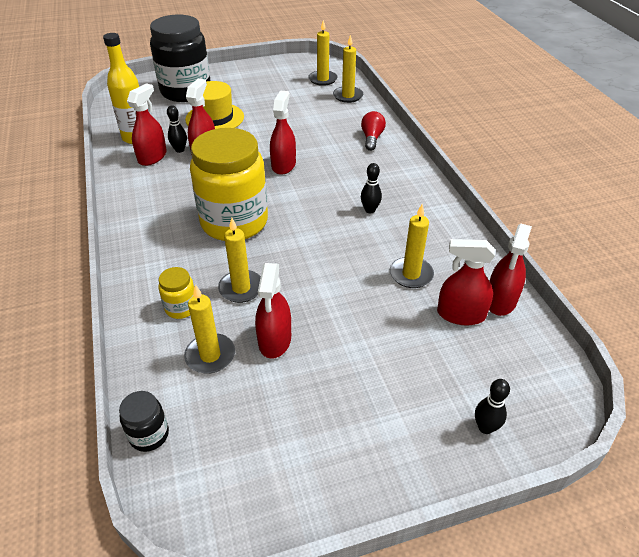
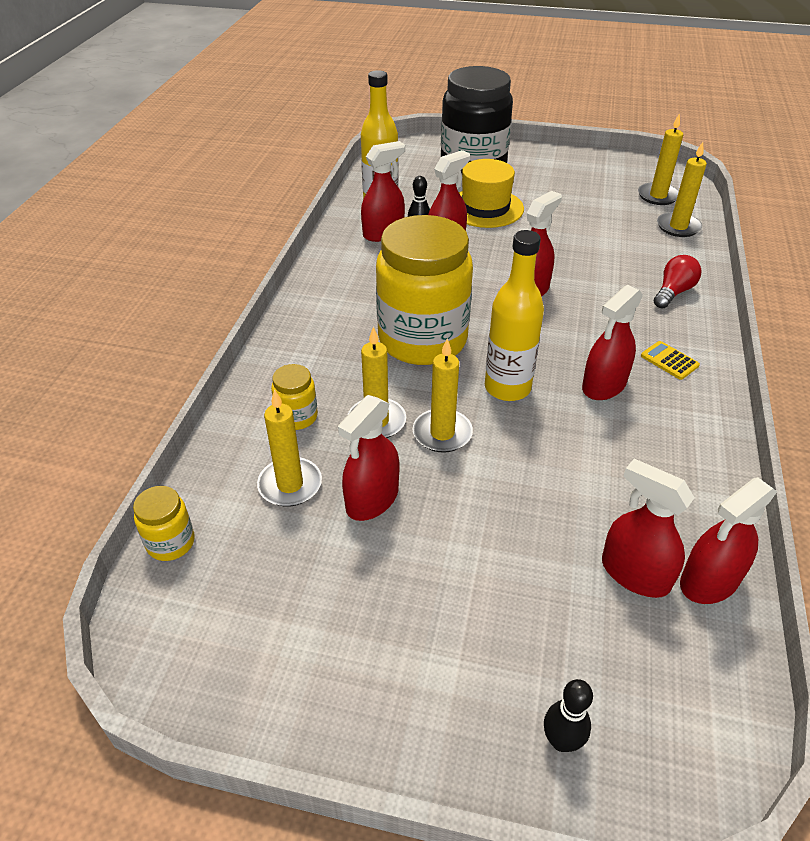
camera: 30 degrees right, 0 degrees up
(149, 435) = (171, 543): black jar -> yellow jar
(312, 233) = (507, 388): none -> yellow bottle
(370, 210) = (604, 385): black bowling pin -> red spray bottle
(397, 181) = (669, 361): none -> yellow calculator
(411, 274) = (601, 491): yellow candle -> yellow candle (442, 433)

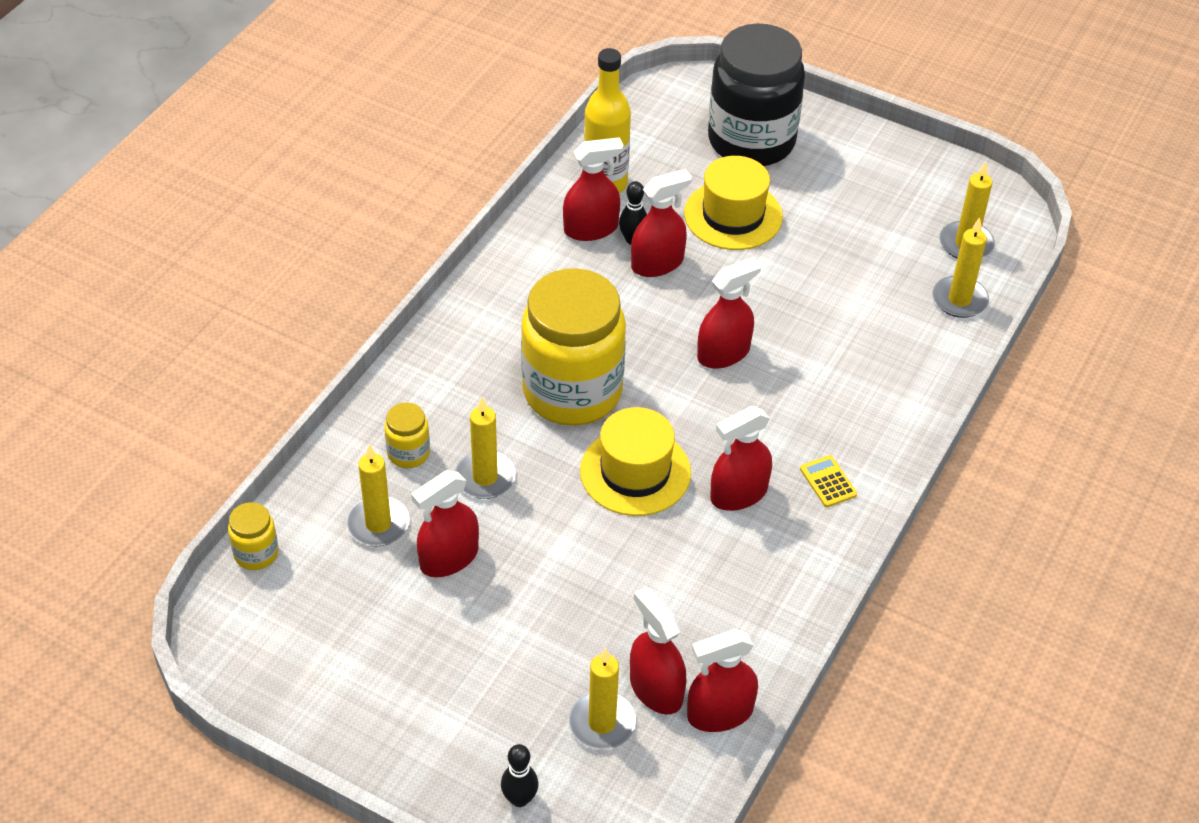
camera: 15 degrees right, 5 degrees up
(442, 433) = (544, 507): yellow candle -> yellow candle (602, 723)
(507, 388) = (635, 472): yellow bottle -> yellow hat
(673, 292) = (890, 394): red light bulb -> none

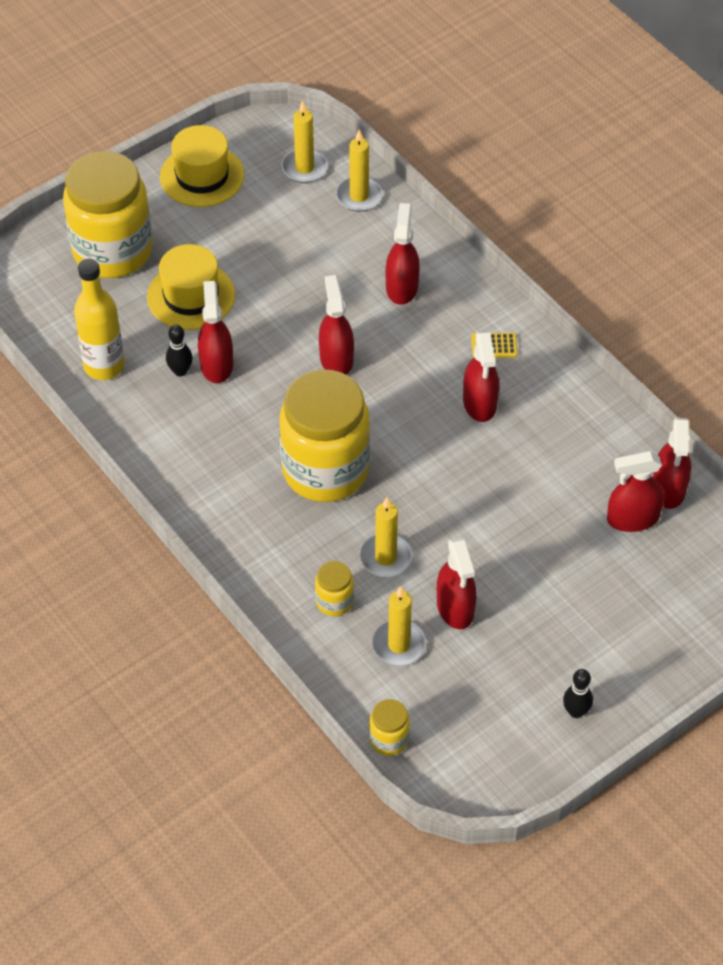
camera: 65 degrees left, 5 degrees up
(519, 799) = (692, 633): black bowling pin -> black bowling pin (576, 712)
(591, 229) = (151, 394): red spray bottle -> red spray bottle (402, 287)
(602, 723) = (648, 561): yellow candle -> none
(635, 472) = (427, 458): yellow hat -> yellow hat (202, 176)
(751, 141) = (112, 251): black jar -> yellow jar

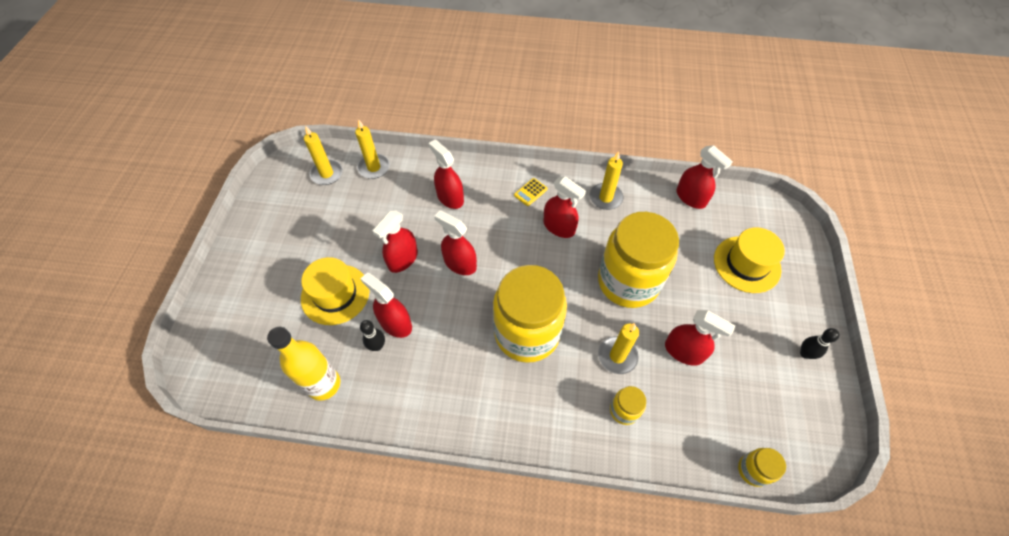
camera: 45 degrees left, 5 degrees up
(112, 251) = (255, 305): yellow jar -> yellow jar (628, 282)
(202, 176) = (269, 219): yellow hat -> yellow hat (746, 264)
(399, 645) = (686, 403): yellow candle -> yellow candle (605, 198)
(632, 519) = (696, 226): red spray bottle -> red spray bottle (403, 259)

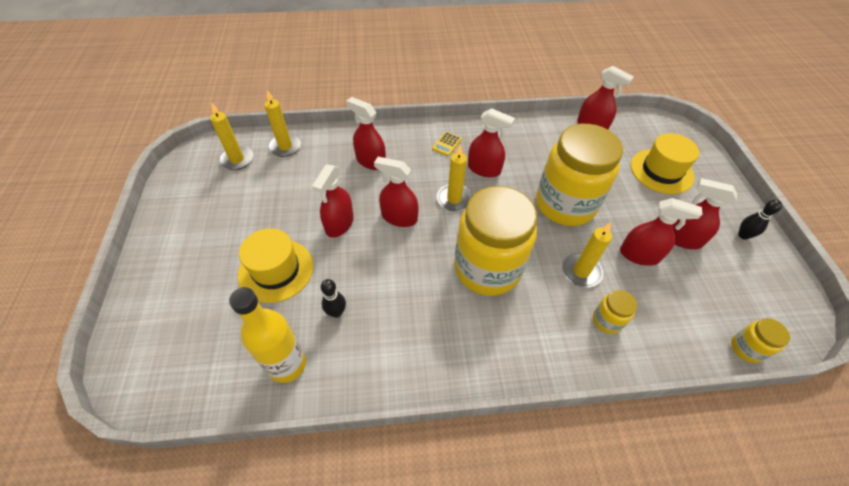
camera: 15 degrees left, 5 degrees down
(395, 323) = (349, 286): red spray bottle -> red spray bottle (681, 239)
(605, 198) = (517, 138): yellow candle -> yellow candle (454, 199)

